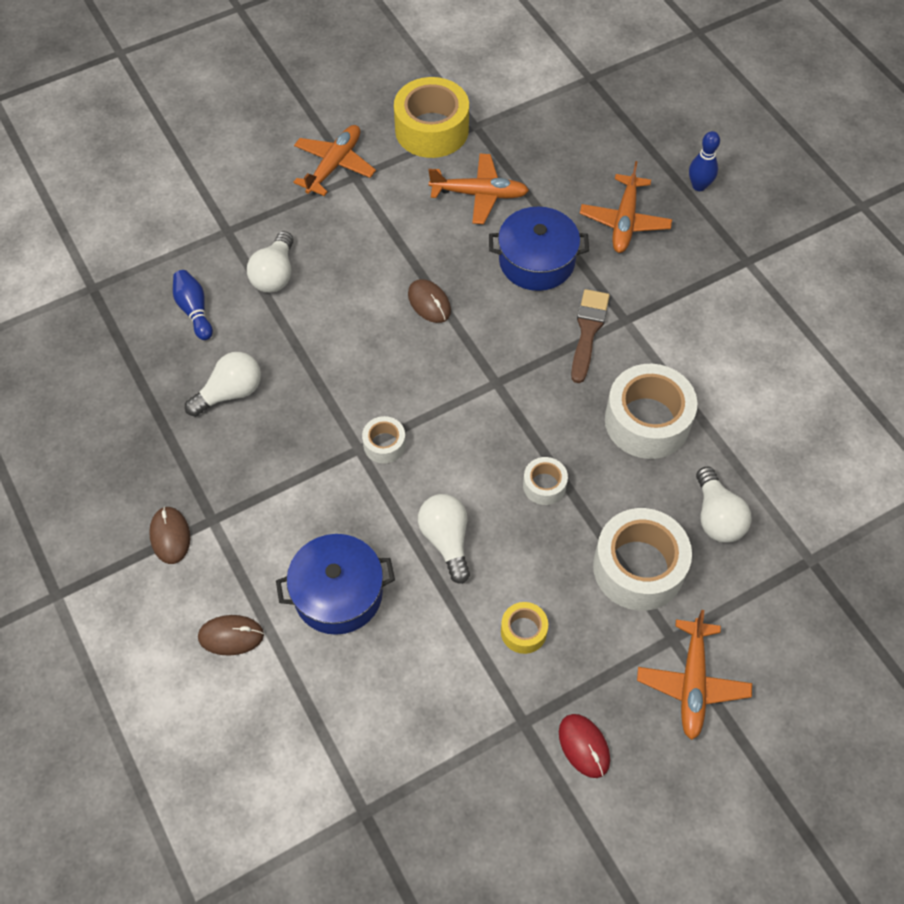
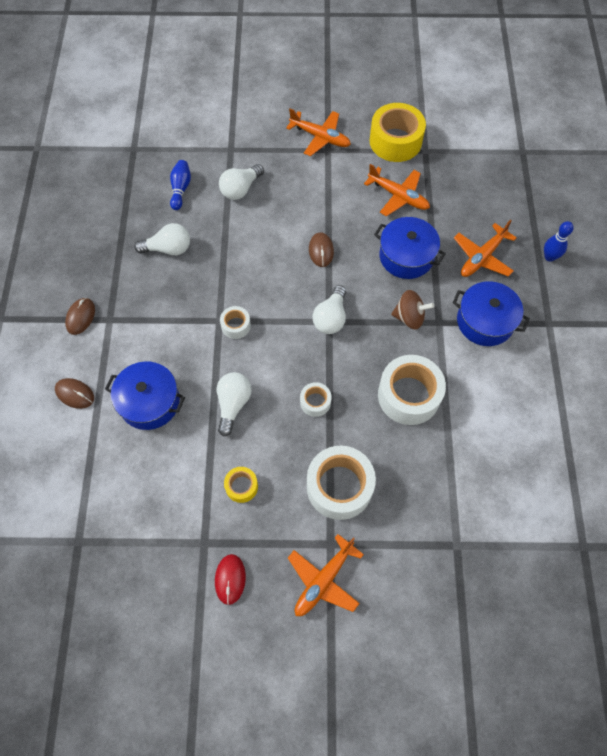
camera: 30 degrees right, 5 degrees up
(334, 165) = (320, 137): orange plane -> orange plane turned 60 degrees clockwise
(588, 331) = (409, 317): brown brush -> brown spinning top
(676, 293) = (485, 321): none -> blue pot
(716, 516) = (412, 482): white light bulb -> white light bulb (331, 318)

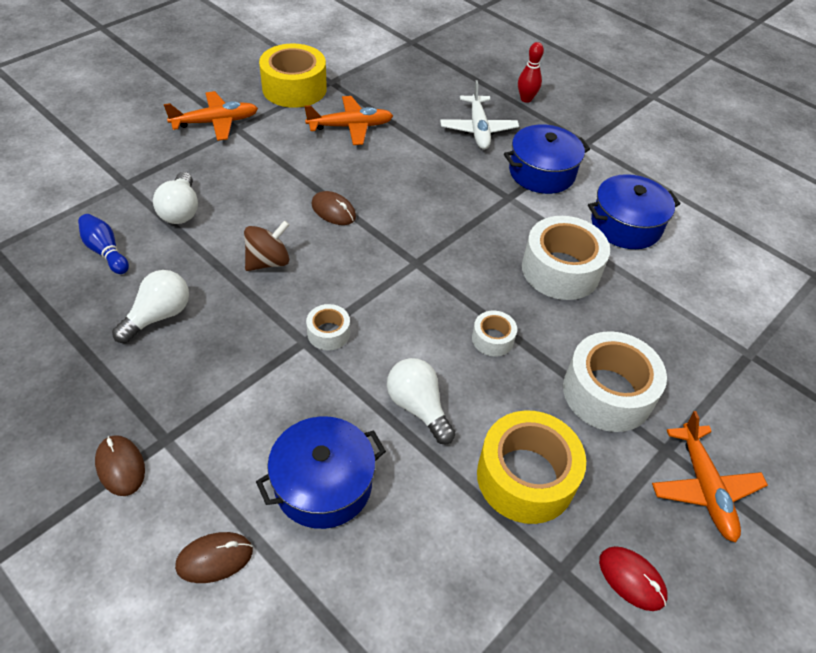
camera: 50 degrees left, 15 degrees down
(241, 486) = (525, 477): yellow tape -> yellow tape, size x2.03
(331, 318) = (414, 258): white light bulb -> none
(406, 256) = (417, 166): blue pot -> blue pot (626, 225)
(409, 317) = (481, 210): brown spinning top -> brown spinning top (268, 261)
(482, 257) = (478, 129): orange plane -> white plane
(549, 257) = (526, 99): blue bowling pin -> red bowling pin

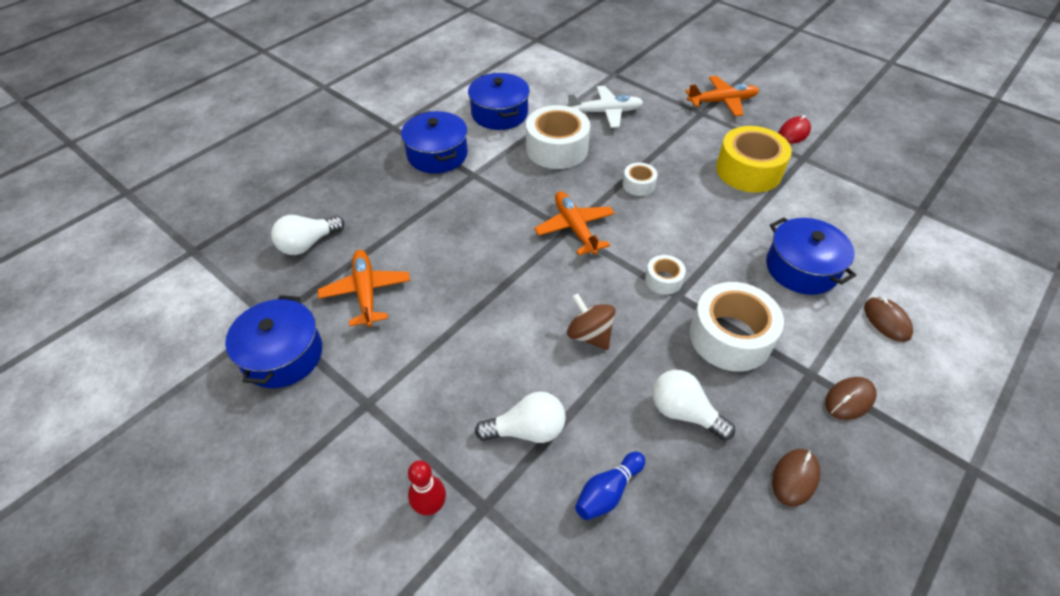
camera: 90 degrees left, 0 degrees up
(215, 122) = (354, 430): orange plane -> orange plane (575, 228)
(294, 88) = (282, 355): yellow tape -> blue pot
(333, 210) = (508, 292): brown mouse -> brown mouse (795, 478)
(418, 407) = (716, 222): white light bulb -> white light bulb (308, 244)
(478, 129) = (372, 194): white plane -> white plane (605, 112)
(526, 99) = (322, 161): red bowling pin -> red bowling pin (430, 506)
(607, 392) = (667, 133): white tape -> white tape (730, 337)

